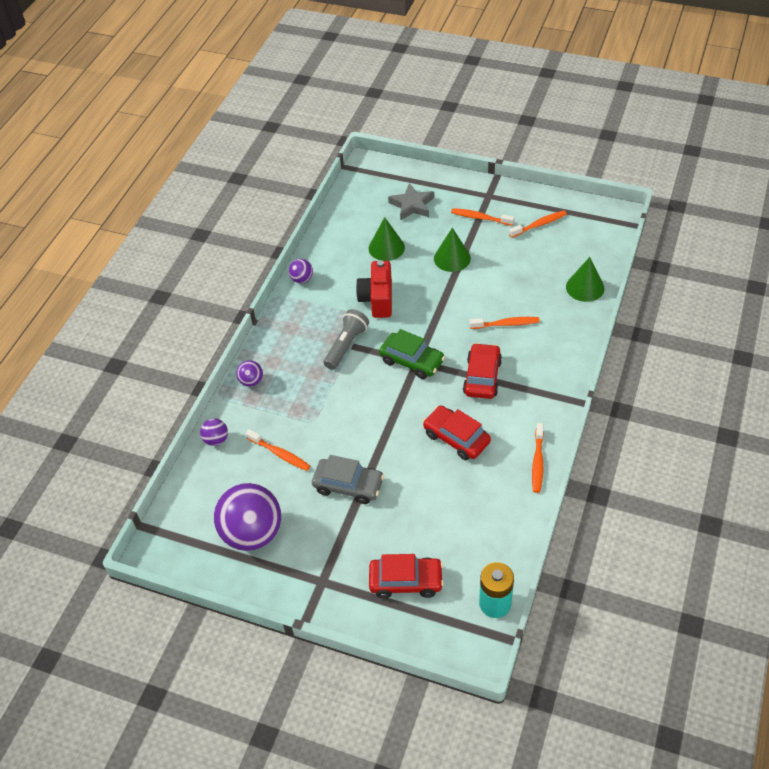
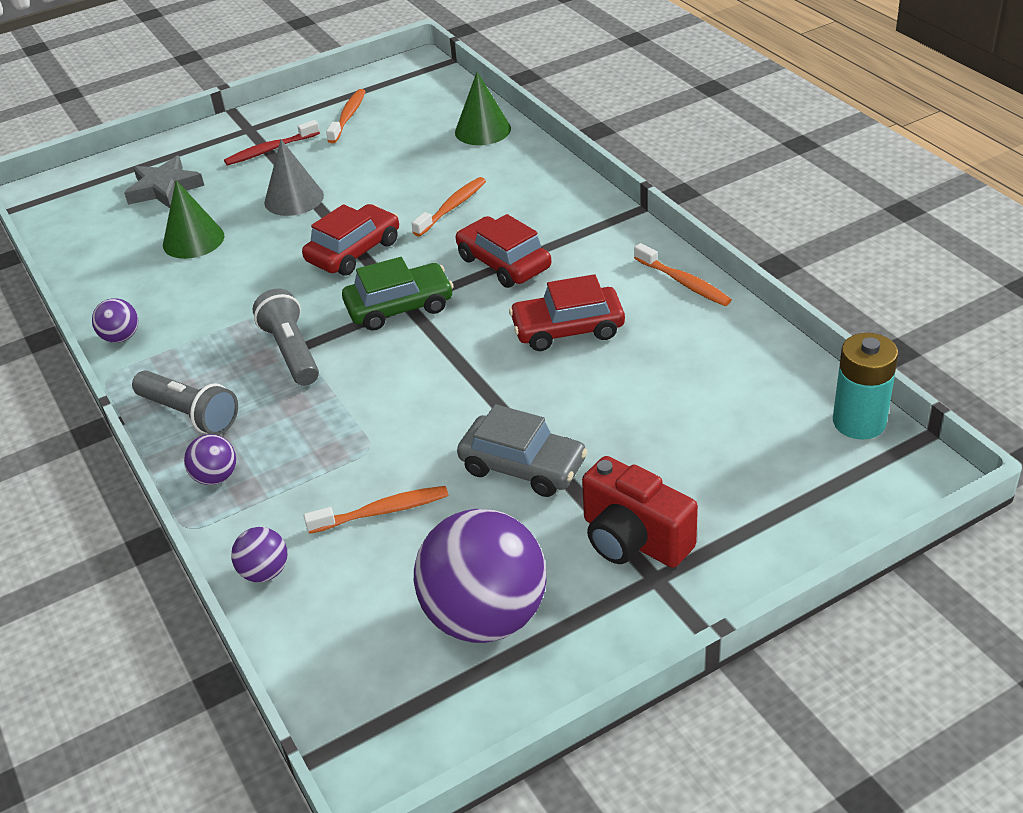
camera: 50 degrees left, 10 degrees down
(278, 342) = (190, 414): none -> grey flashlight
(348, 485) = (523, 466): grey car -> grey car turned 60 degrees clockwise
(377, 299) = (261, 288): red camera -> red camera (633, 539)
(406, 581) = (743, 488): red car -> red car (354, 251)
(452, 258) = (294, 199): green cone -> grey cone
(480, 218) = (270, 150): orange toothbrush -> red toothbrush

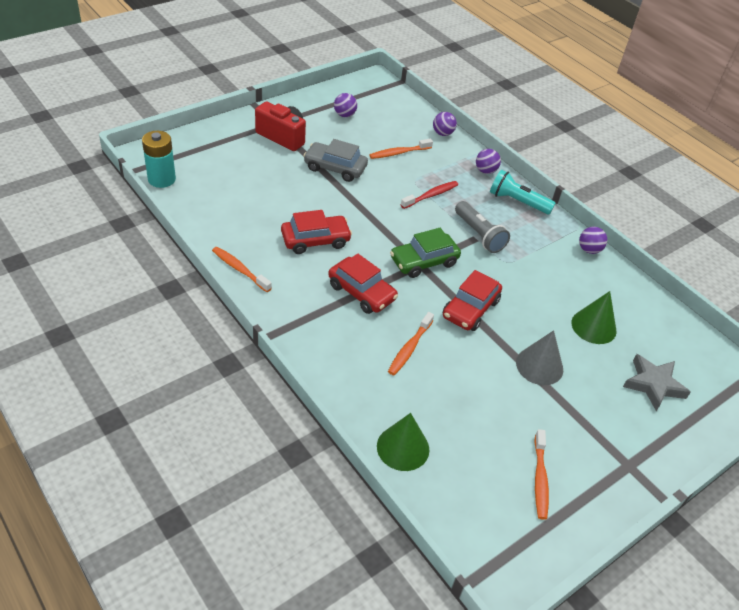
camera: 165 degrees right, 5 degrees up
(190, 414) = (517, 202): grey flashlight -> turquoise flashlight
(270, 150) = (591, 430): red toothbrush -> red toothbrush (431, 195)
(485, 617) = (344, 115): purple ball -> purple ball, size x0.45

